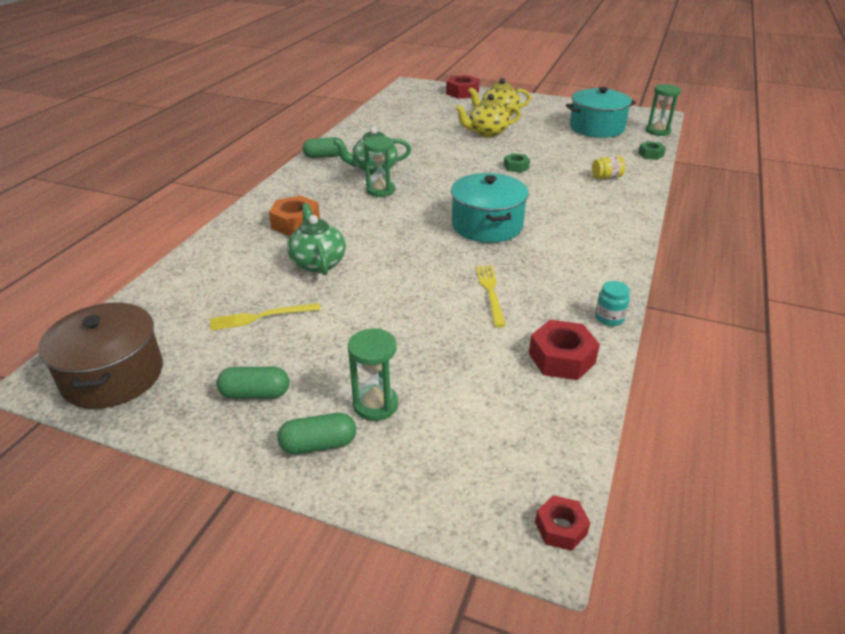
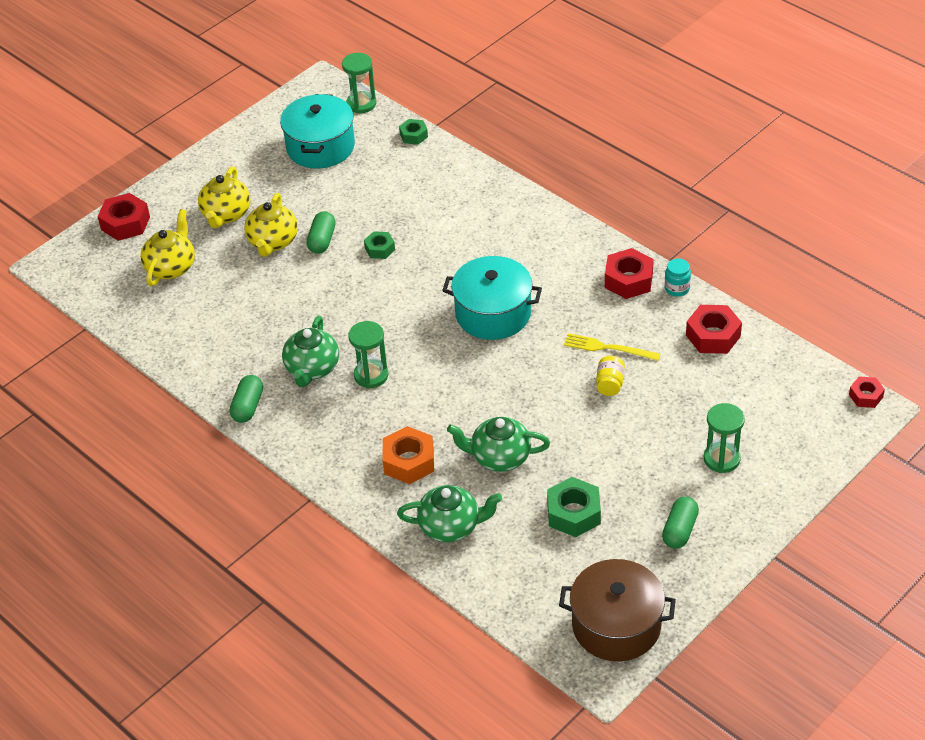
camera: 65 degrees left, 10 degrees up
(228, 256) = (450, 526): none -> green teapot
(261, 317) = (573, 513): yellow fork -> green nut
(318, 444) = (751, 500): green capsule -> green capsule (322, 240)
(436, 111) = (171, 267): none -> yellow teapot
(592, 286) = (628, 280): none -> red nut
(606, 177) = (444, 190): yellow jar -> yellow jar (610, 384)

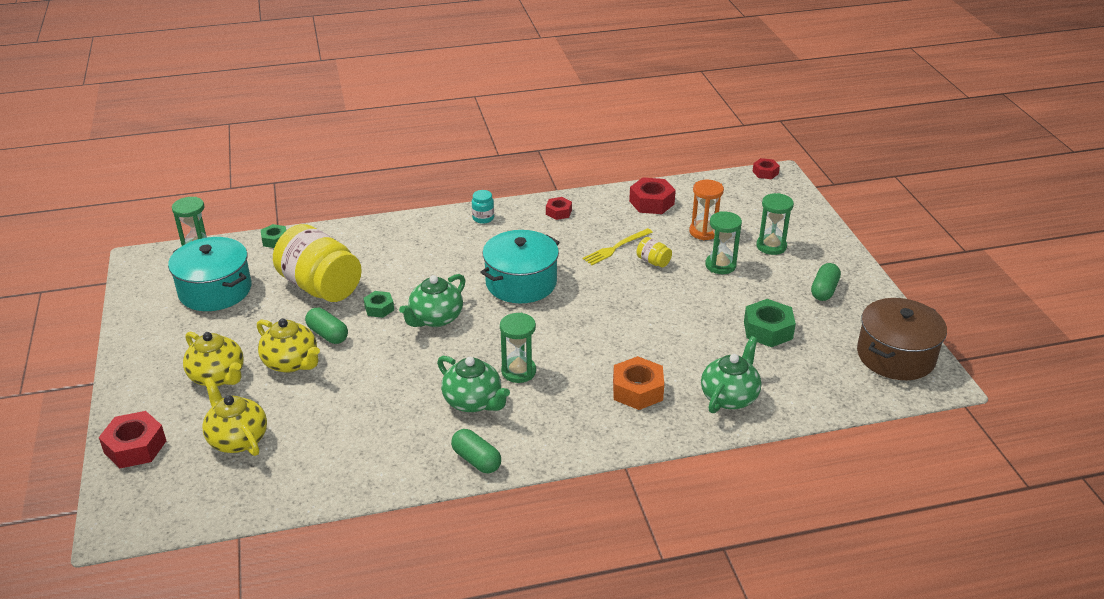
camera: 60 degrees left, 10 degrees down
(377, 199) = (320, 287): none -> yellow jar
(499, 457) = (677, 341): green teapot -> green teapot (435, 318)
(628, 280) = (558, 212): red nut -> red nut, size x0.60
(650, 435) = (720, 265): none -> green hourglass
(677, 289) = (590, 197): turquoise jar -> turquoise jar (483, 218)
(679, 530) = (824, 290): green capsule -> green capsule turned 60 degrees clockwise
(698, 397) = (704, 232): none -> orange hourglass

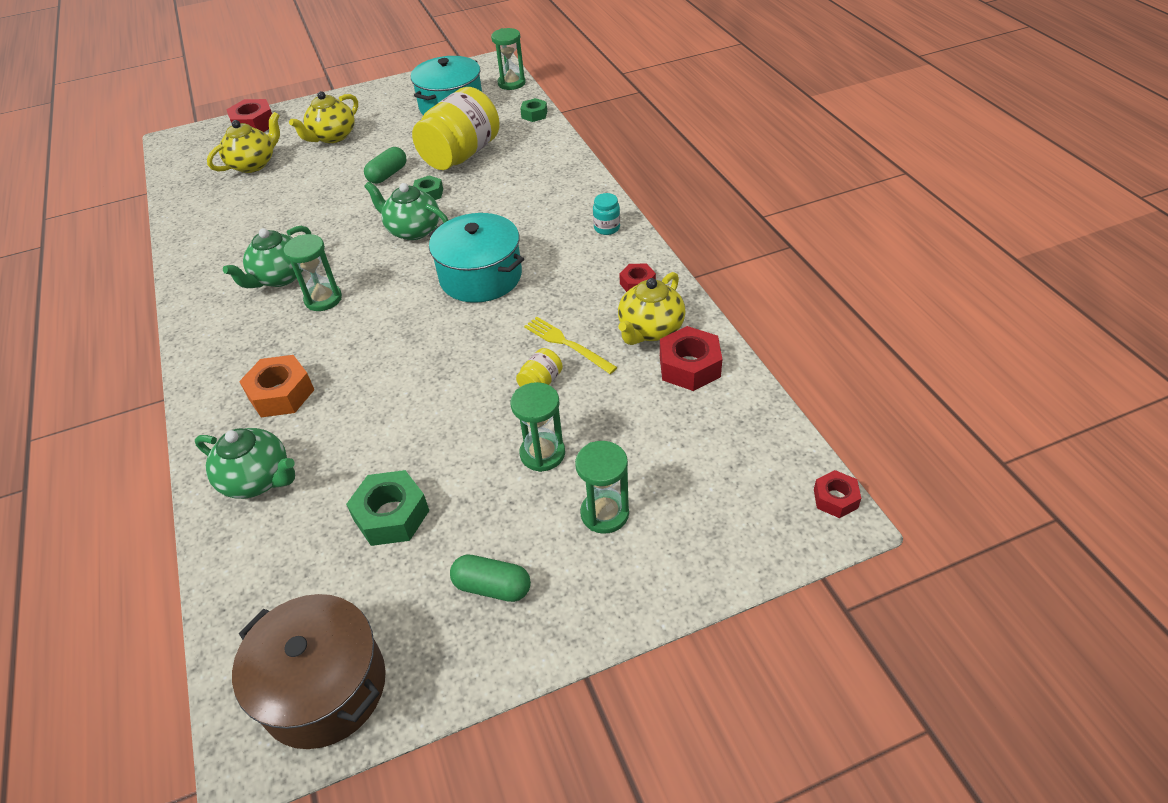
camera: 85 degrees right, 10 degrees up
(291, 363) = (348, 166): yellow teapot -> yellow teapot (650, 330)
(476, 460) = (197, 293): green capsule -> none
(704, 232) = (626, 429): orange hourglass -> none

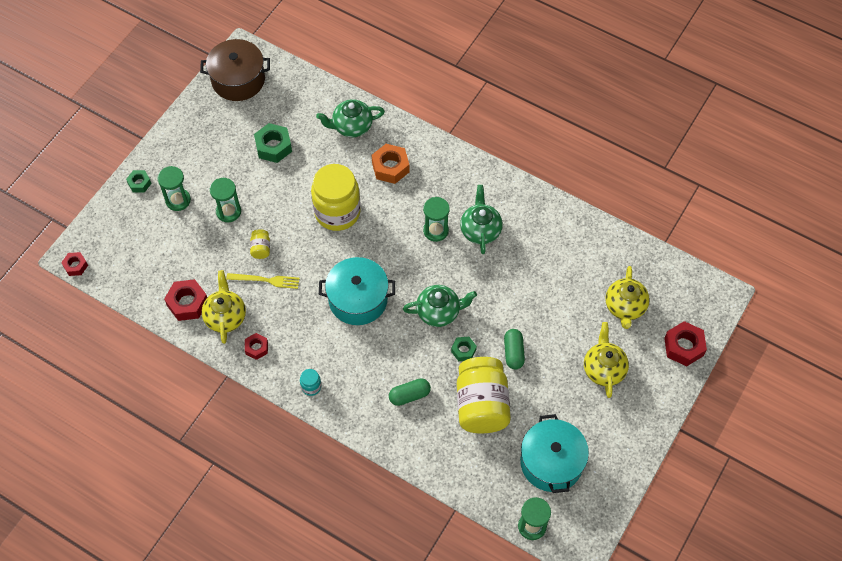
camera: 140 degrees right, 15 degrees up
(404, 375) = (337, 212): none -> yellow jar
(492, 587) = (203, 145): green capsule -> green capsule (409, 395)
(534, 114) = (471, 490): green nut -> green nut (139, 183)

